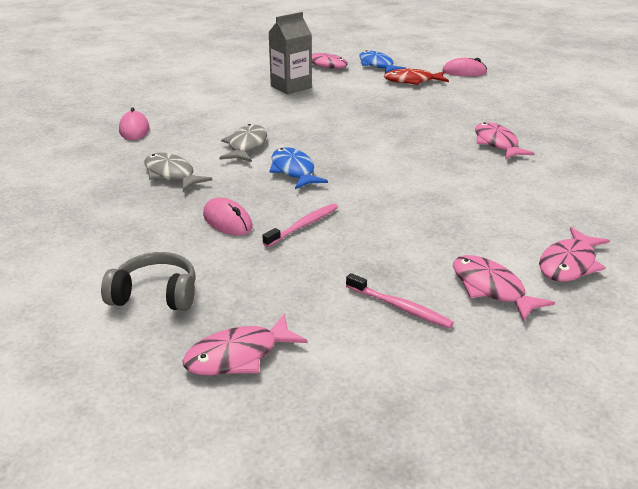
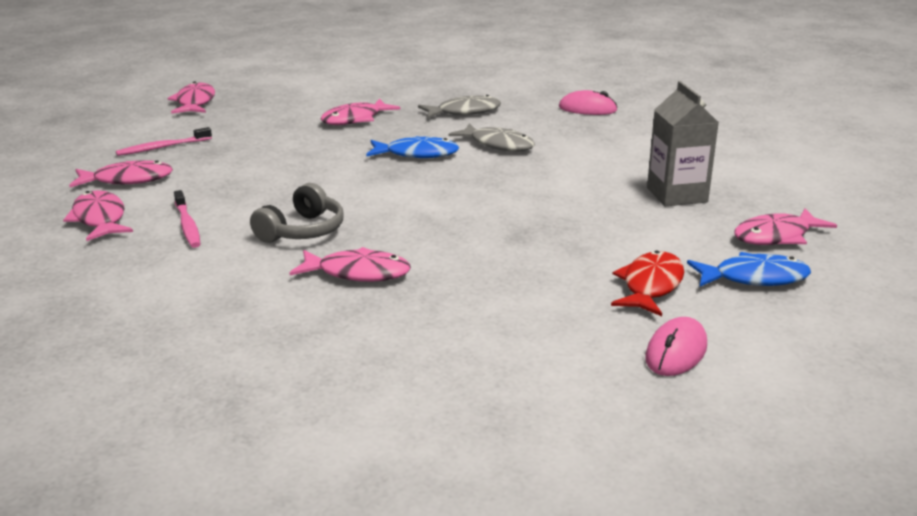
camera: 115 degrees right, 5 degrees down
(155, 295) = (287, 92): grey headphones -> grey headphones (302, 231)
(227, 221) = (355, 119): pink mouse -> pink fish
(303, 225) = (311, 140): pink toothbrush -> pink toothbrush (187, 225)

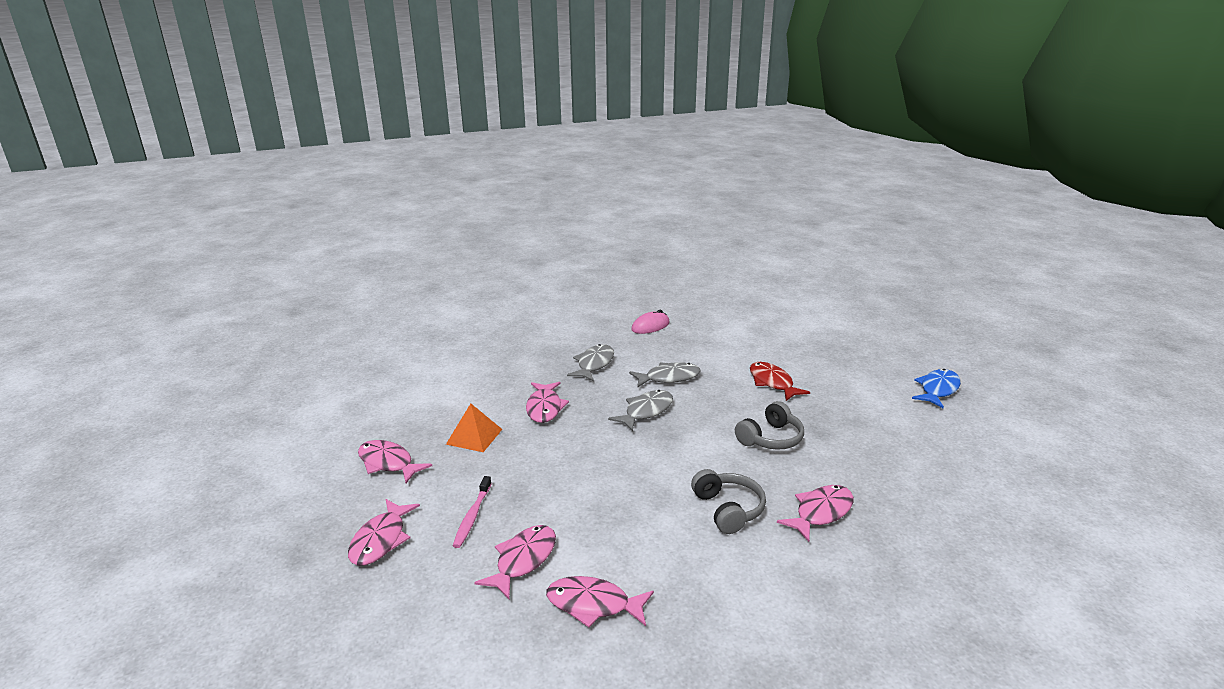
camera: 50 degrees left, 0 degrees up
(187, 225) = (660, 560): pink toothbrush -> none
(271, 113) = (474, 436): none -> orange pyramid
(417, 154) = (646, 411): blue fish -> grey fish
(462, 216) = (770, 438): none -> grey headphones
(650, 286) = (923, 421): red fish -> red fish (772, 383)
(676, 352) = (1006, 449): pink mouse -> none
(677, 195) = (813, 361): grey carton -> none
(776, 236) = (893, 361): pink fish -> pink fish (381, 540)

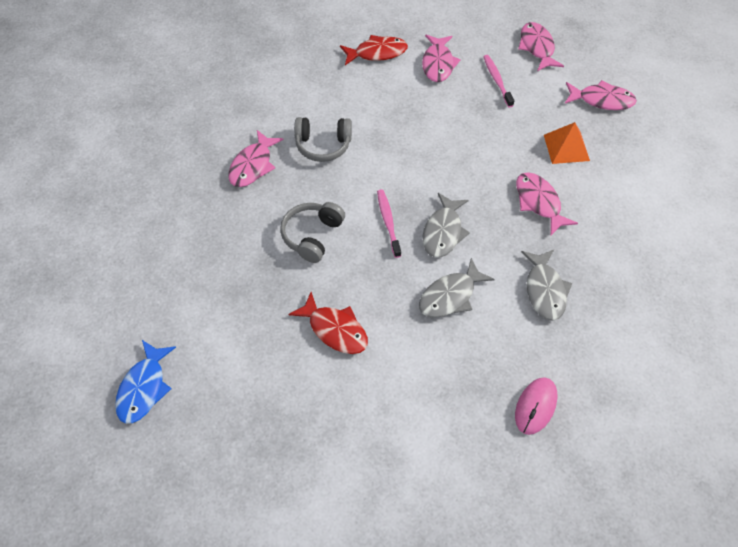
camera: 155 degrees right, 30 degrees up
(593, 605) = (377, 53): pink fish -> red fish
(692, 429) = (388, 222): none -> pink toothbrush
(728, 509) = (323, 145): grey headphones -> grey headphones turned 45 degrees counterclockwise

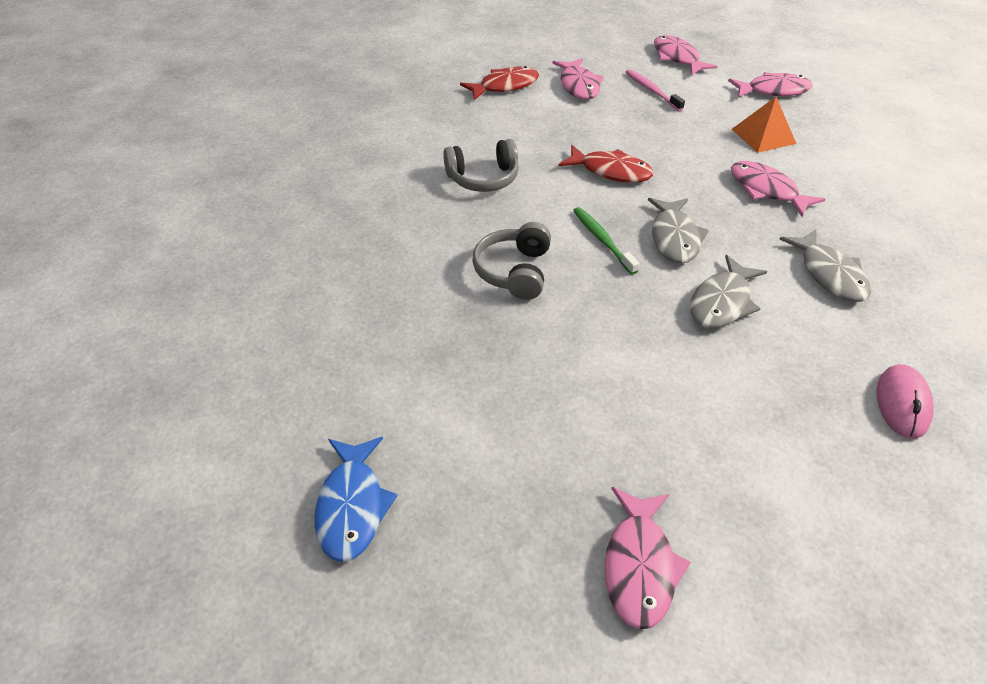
camera: 15 degrees left, 10 degrees down
(253, 165) = (404, 212): pink fish -> pink fish (639, 566)
(335, 330) = (596, 370): red fish -> red fish (611, 171)
(388, 222) = (602, 240): pink toothbrush -> green toothbrush

